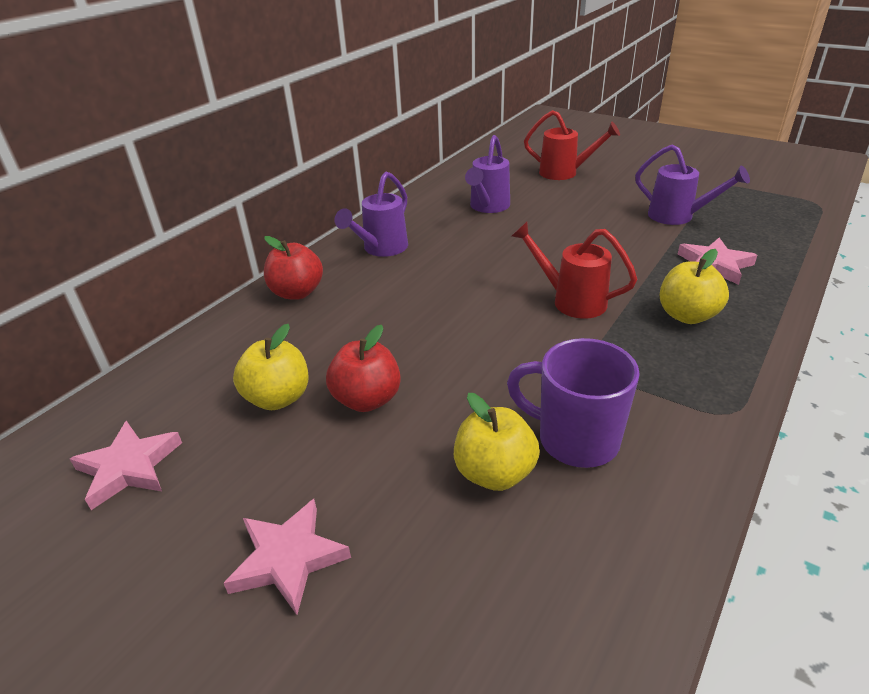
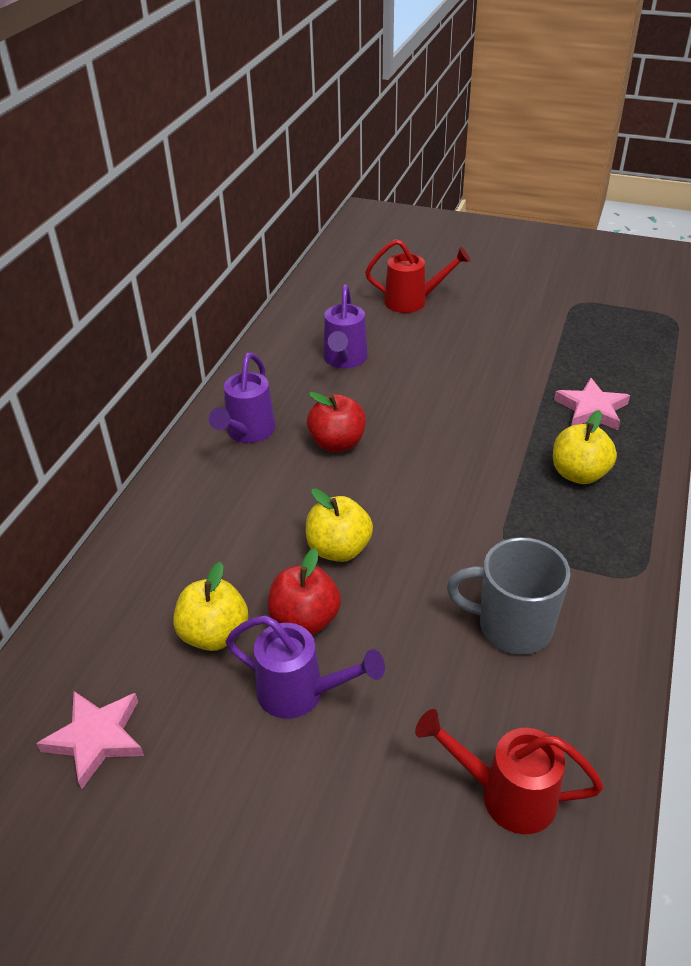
camera: 15 degrees left, 5 degrees up
(288, 558) = (297, 794): pink star -> none
(297, 292) = (177, 504): red apple -> red apple (337, 443)
(494, 473) = (451, 674): yellow apple -> yellow apple (339, 549)
(571, 301) = (466, 472): red watering can -> red watering can (506, 795)
(575, 439) = (512, 626): purple mug -> grey mug
(677, 217) = (543, 350): purple watering can -> purple watering can (300, 693)

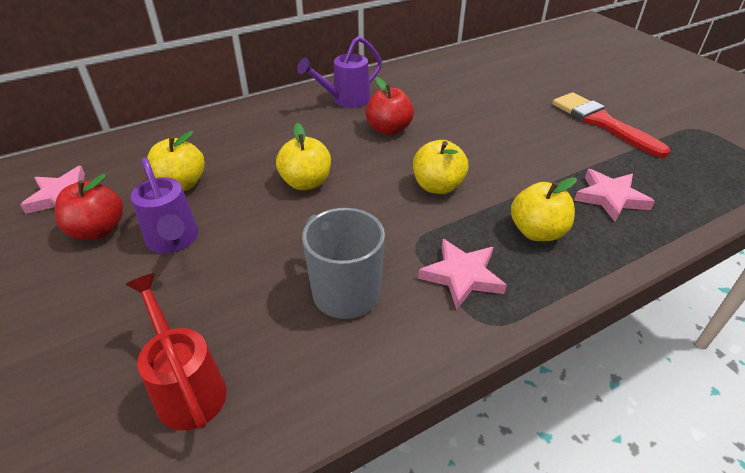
camera: 40 degrees right, 0 degrees up
(305, 620) = (233, 206): red apple -> red apple (98, 230)
(344, 360) = (458, 90): purple watering can -> none
(412, 302) = (554, 78): red watering can -> none
(457, 479) = (437, 186): none -> yellow apple
(506, 334) = (602, 123): none -> red brush
(574, 549) = (462, 276): none -> pink star

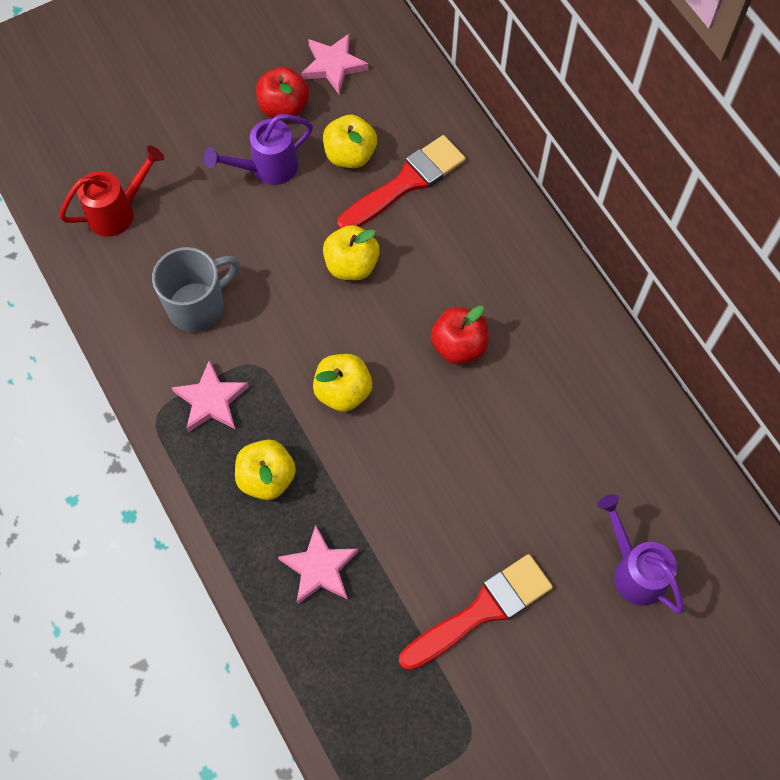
camera: 90 degrees right, 25 degrees up
(225, 153) = (406, 183): none -> red brush
(345, 100) = (529, 296): purple watering can -> purple watering can (634, 570)

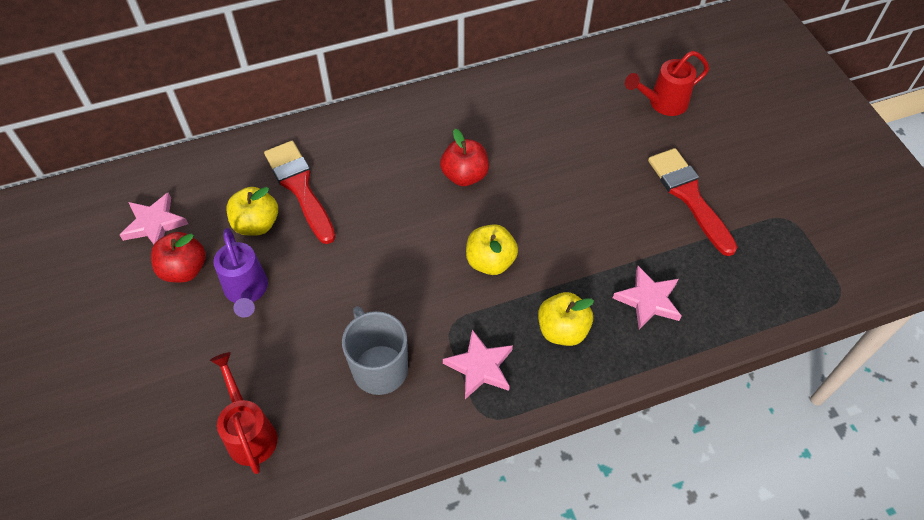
camera: 80 degrees left, 10 degrees down
(351, 265) = (369, 238): yellow apple -> none
(634, 570) = (663, 103): purple watering can -> red watering can

